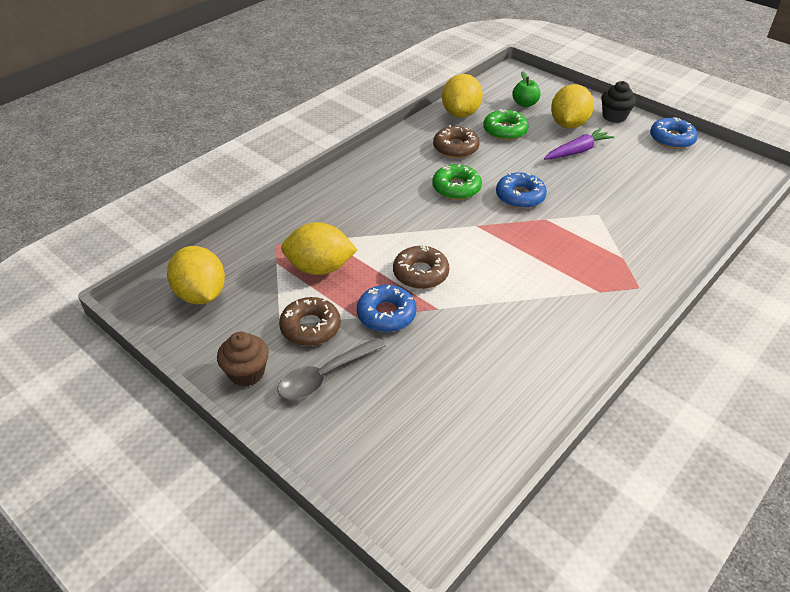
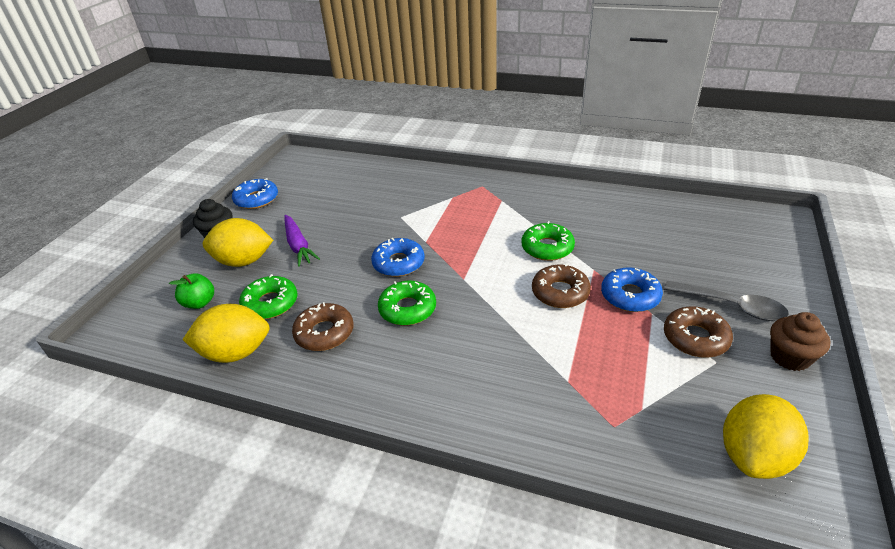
camera: 110 degrees left, 5 degrees down
(320, 268) = (616, 366): yellow lemon -> none
(490, 291) = (547, 248): none -> green donut
(577, 151) = (298, 246): purple carrot -> purple carrot turned 150 degrees counterclockwise

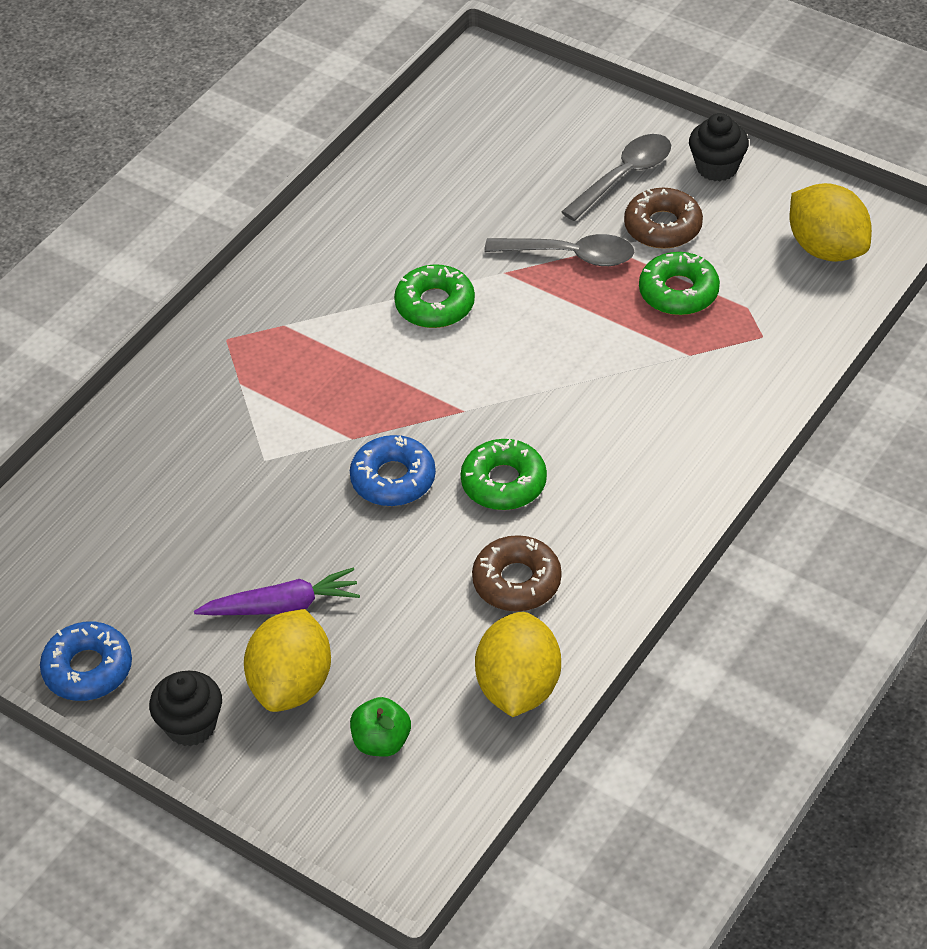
camera: 75 degrees left, 10 degrees up
(270, 303) = (423, 646): green donut -> green donut (678, 292)
(560, 292) = (536, 318): brown donut -> none
(630, 296) = (570, 255): blue donut -> grey spoon
(789, 357) = (717, 167): brown cupcake -> black cupcake

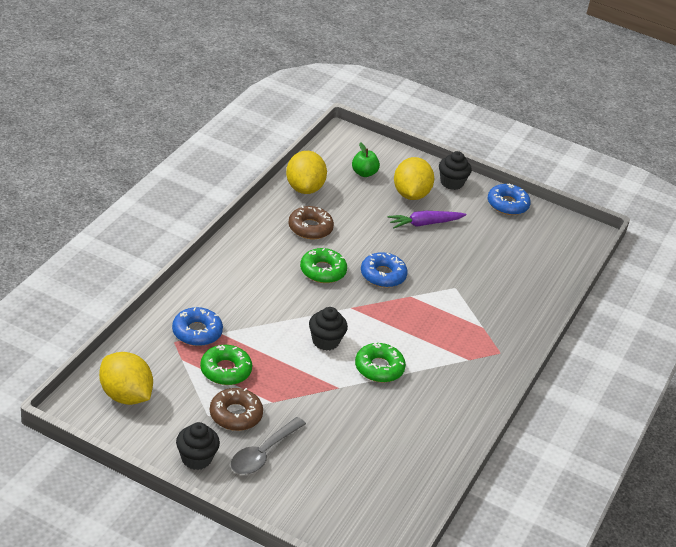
camera: 165 degrees right, 10 degrees down
(515, 346) = (325, 341): none -> black cupcake
(570, 255) = (297, 397): grey spoon -> none
(726, 353) = (197, 332): none -> blue donut

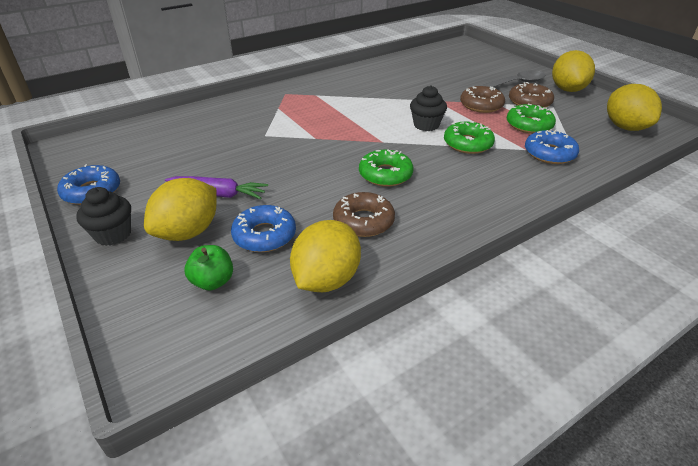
camera: 145 degrees left, 0 degrees up
(196, 458) = (567, 89): black cupcake -> yellow lemon
(286, 392) = (481, 105): none -> brown donut
(379, 368) = (393, 103): green donut -> green donut (467, 144)
(383, 275) = (324, 158): blue donut -> blue donut (264, 235)

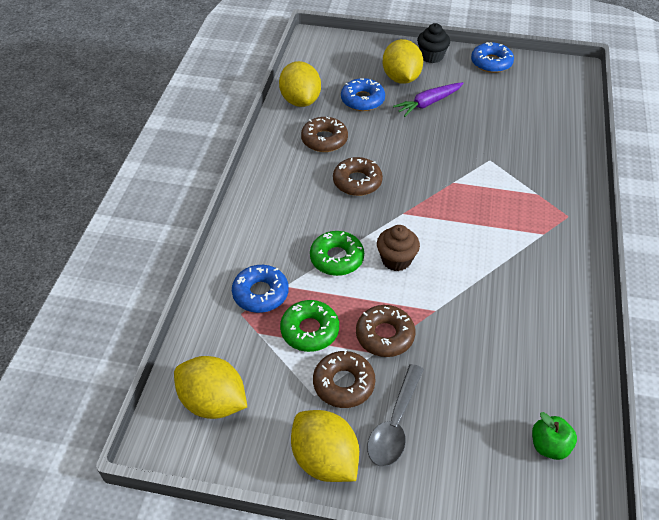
camera: 135 degrees right, 10 degrees up
(213, 281) = (348, 70): green apple -> green apple (549, 446)
(385, 174) = (357, 182): green donut -> brown donut
(426, 125) = (396, 260): black cupcake -> brown cupcake

